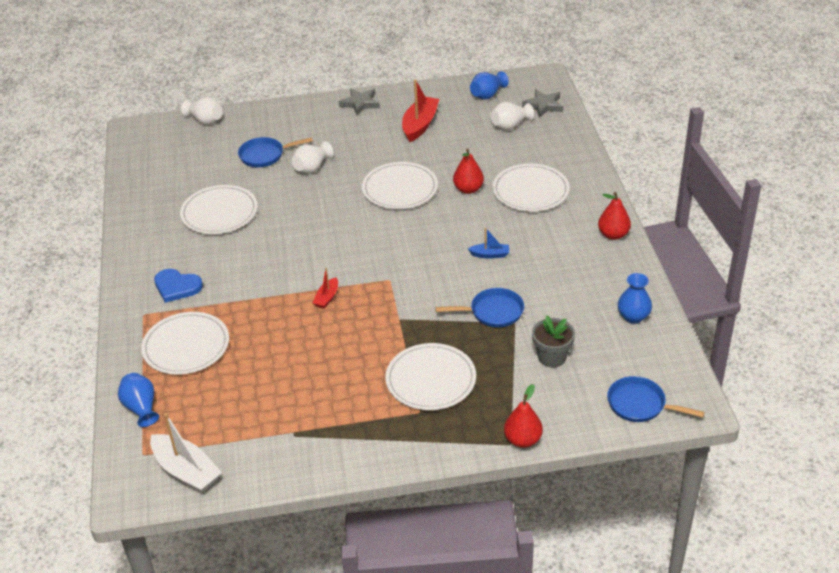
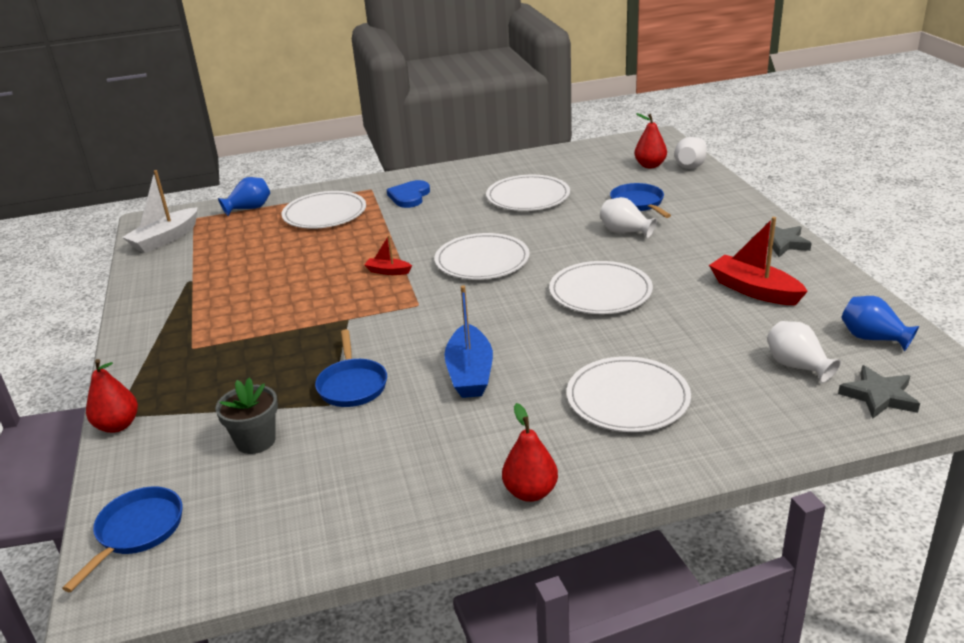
camera: 85 degrees right, 10 degrees down
(420, 125) = (754, 290): red boat -> red boat turned 150 degrees counterclockwise
(431, 379) = (241, 350): white plate -> white plate (482, 260)
(468, 189) = (614, 343): red pear -> red pear (650, 165)
(490, 255) = (470, 373): blue boat -> blue boat, size x1.89
(633, 317) = (326, 520): blue vase -> none

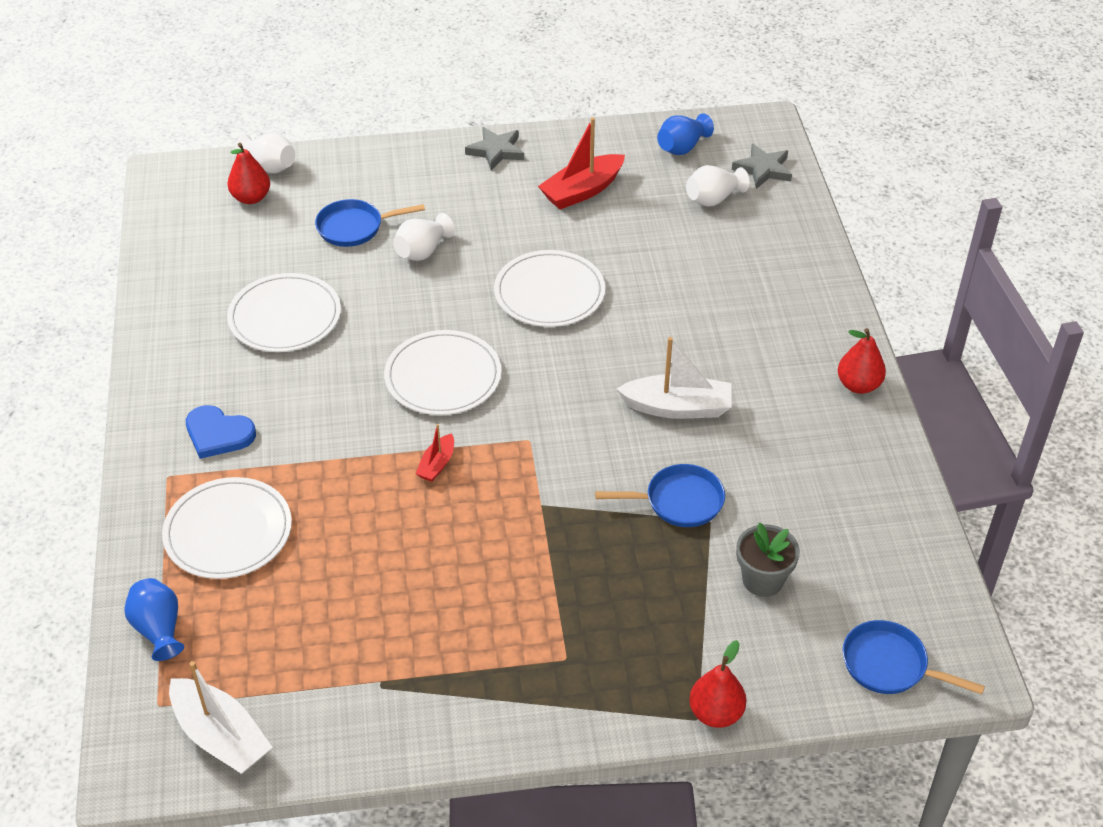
camera: 85 degrees left, 15 degrees up
(470, 373) = (677, 407): blue boat -> white boat
(628, 398) = (740, 306): white plate -> none

